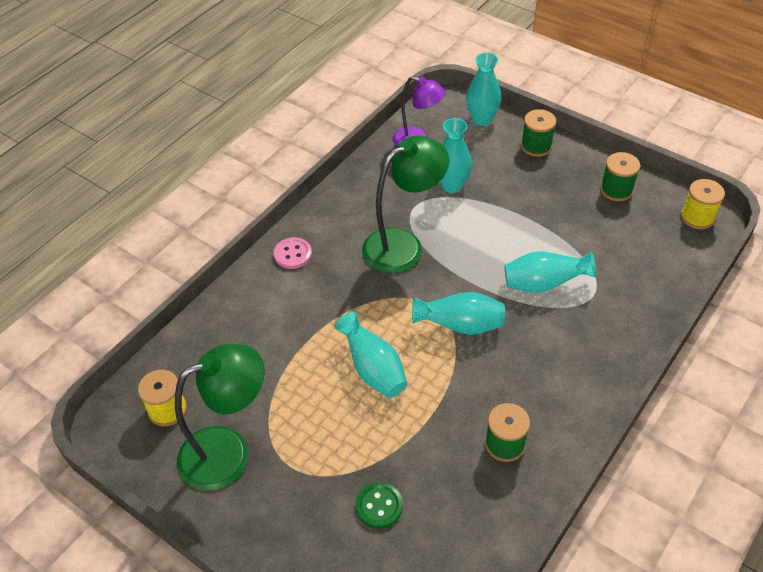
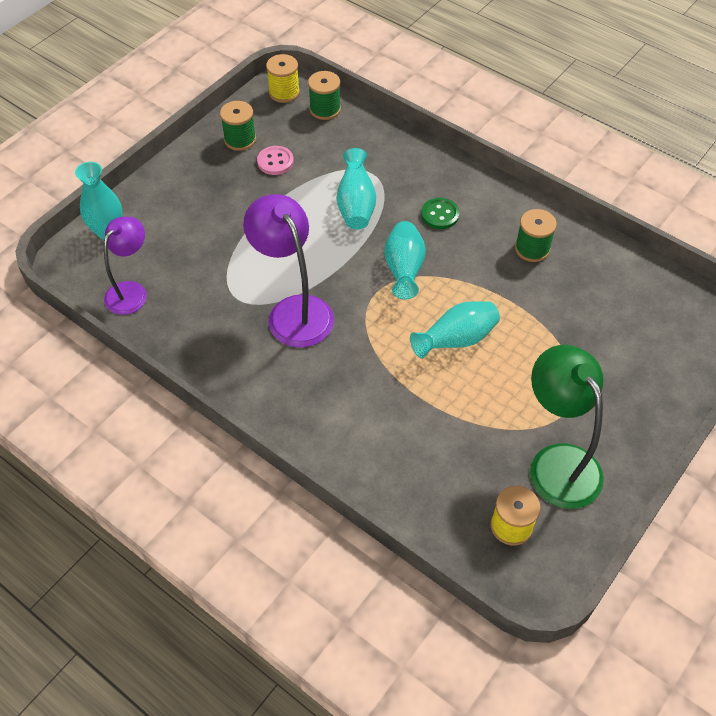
camera: 90 degrees left, 5 degrees up
(293, 254) = (297, 414): pink button -> pink button (275, 162)
(379, 506) = (601, 339): green button -> green button (440, 215)
(403, 245) = (294, 311): green lamp -> purple lamp
(452, 185) = (210, 264): turquoise vase -> none
(536, 146) = (164, 190): green spool -> green spool (325, 109)

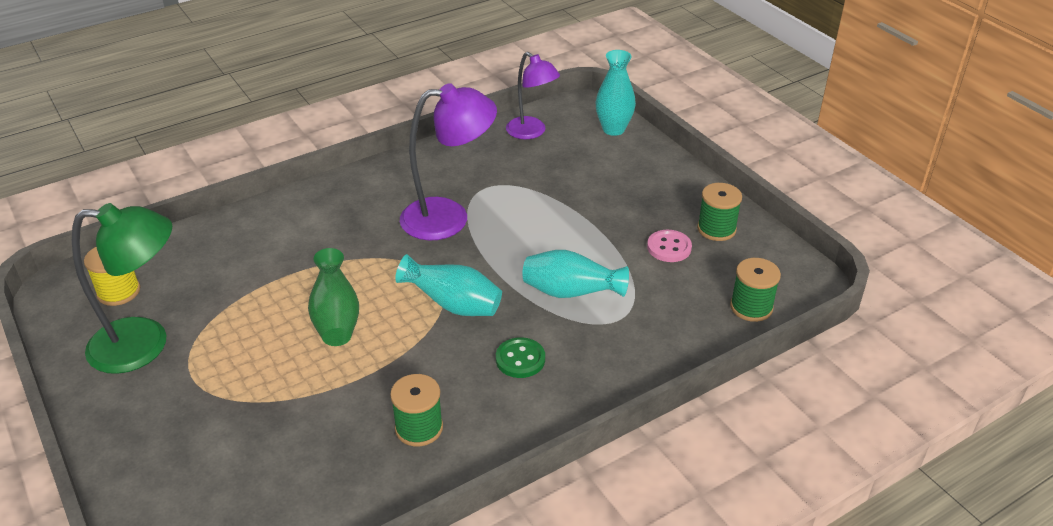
camera: 110 degrees right, 15 degrees down
(284, 92) = (794, 279): yellow spool -> none
(456, 340) = (336, 318): turquoise vase -> green vase

